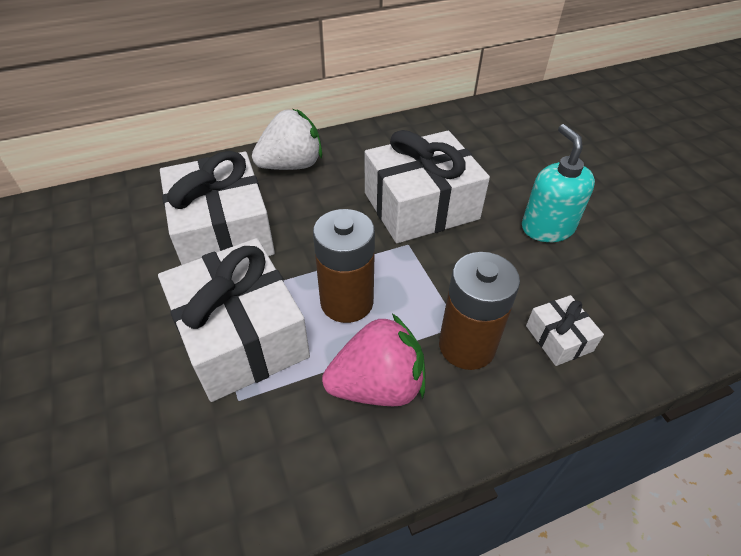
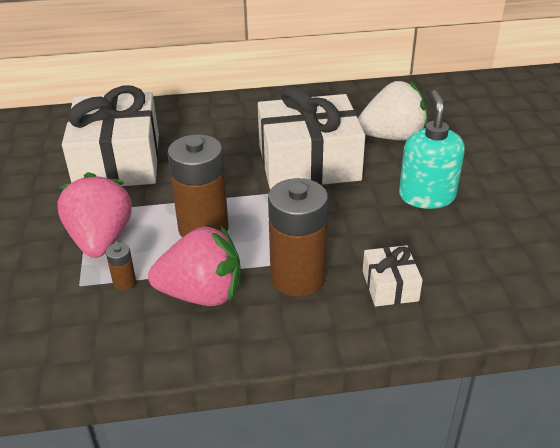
camera: 15 degrees right, 10 degrees down
(241, 336) = (101, 240): white gift -> pink strawberry
(288, 387) = (124, 282): none -> brown battery
(291, 165) = (201, 116): white strawberry -> white strawberry (392, 137)

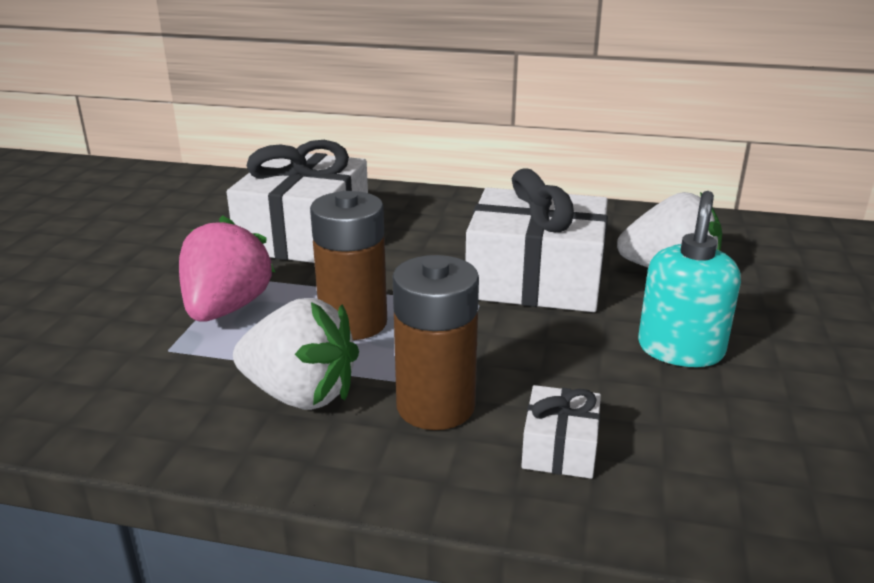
camera: 20 degrees right, 10 degrees down
(124, 282) = (219, 359): brown battery -> none
(202, 294) = (300, 394): pink strawberry -> white strawberry

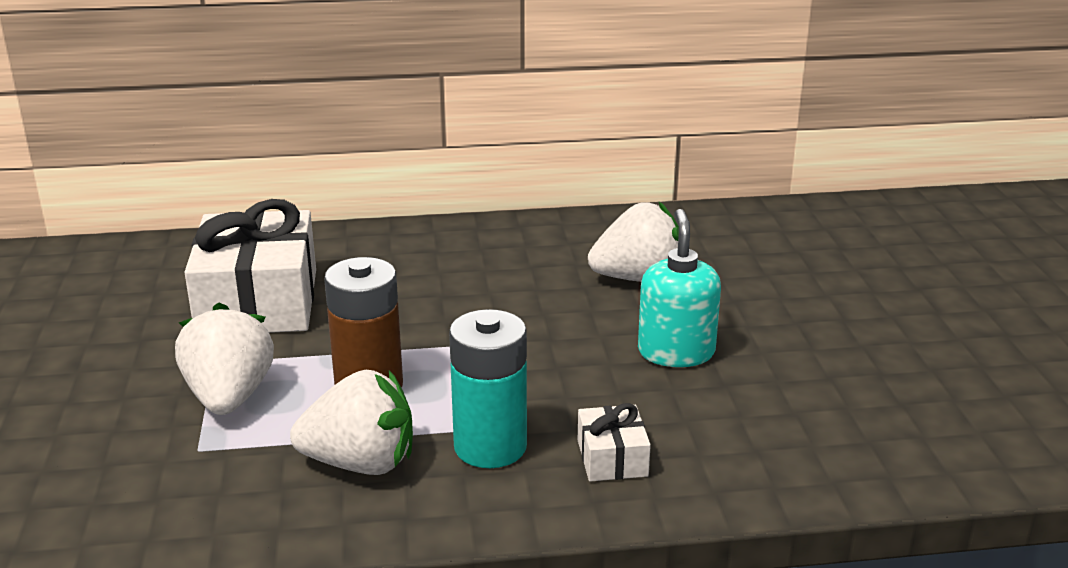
camera: 20 degrees left, 0 degrees up
(226, 308) = (229, 397): pink strawberry -> white strawberry
(435, 406) = (490, 447): brown battery -> turquoise battery
(535, 279) = (520, 309): white gift -> none

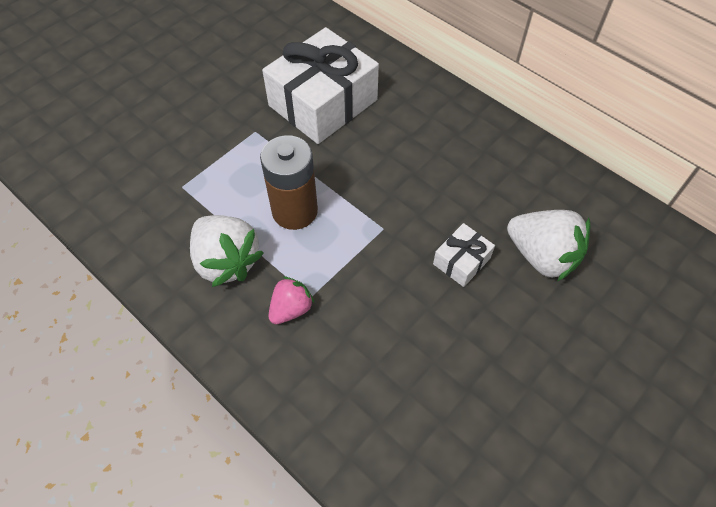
camera: 50 degrees right, 30 degrees up
(229, 397) = (232, 162): white strawberry -> none
(490, 447) = (291, 309): turquoise battery -> pink strawberry
(612, 458) = (333, 378): white gift -> white gift (461, 261)
(676, 352) = (477, 337): turquoise soap dispenser -> none

